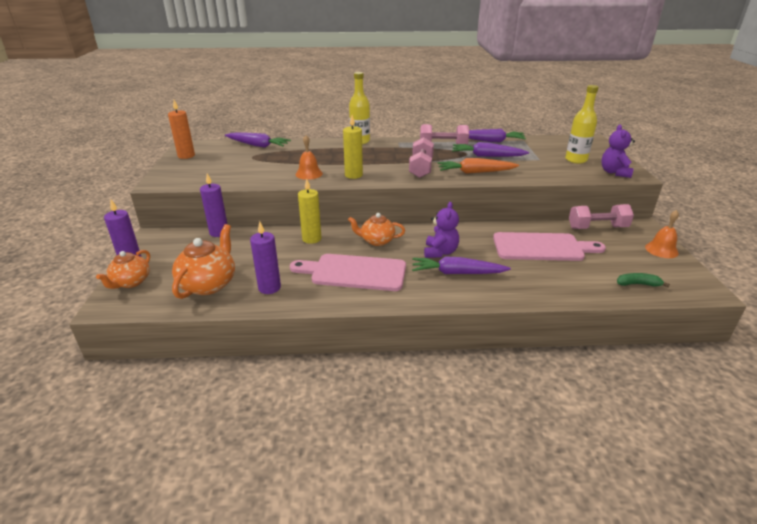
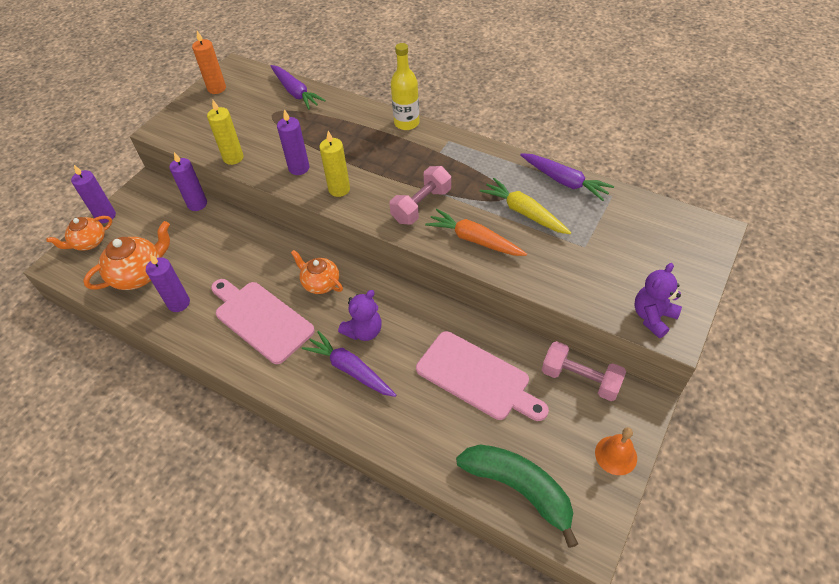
camera: 35 degrees right, 20 degrees up
(309, 174) = (299, 168): orange bell -> purple candle
(311, 239) = (265, 251): yellow candle -> yellow candle (233, 158)
(443, 146) = (493, 169): pink dumbbell -> none
(487, 156) = (524, 212): purple carrot -> yellow carrot
(576, 160) = (632, 268): yellow bottle -> none
(638, 284) = (518, 488): green banana -> green banana, size x2.22

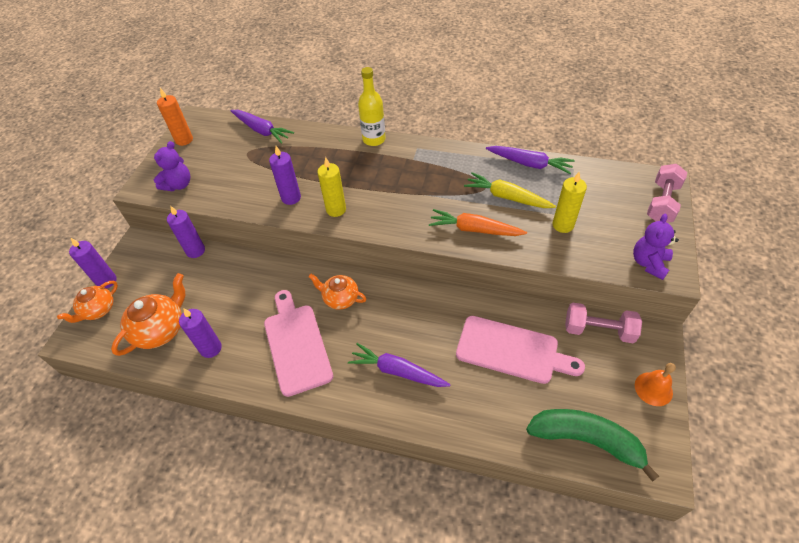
camera: 15 degrees left, 0 degrees up
(233, 158) = (224, 200): yellow candle -> yellow candle (563, 225)
(261, 319) = (296, 344): pink cutting board -> pink cutting board turned 45 degrees clockwise
(364, 331) = (396, 333): purple teddy bear -> purple teddy bear (178, 185)
(421, 205) = (416, 209): pink dumbbell -> pink dumbbell (662, 203)

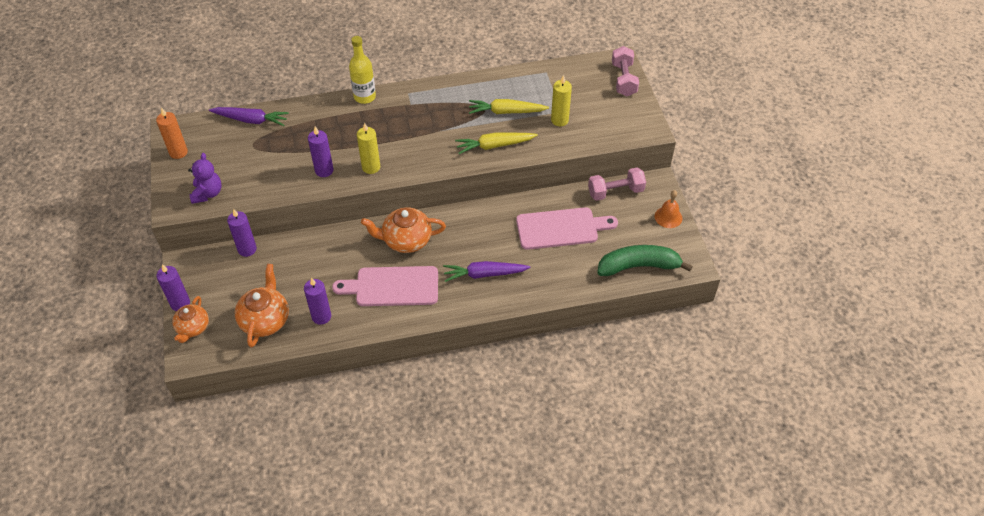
camera: 30 degrees left, 0 degrees up
(296, 344) = (392, 286): pink cutting board -> pink cutting board turned 45 degrees counterclockwise
(340, 298) = (406, 240): orange teapot -> orange teapot, size x1.51
(474, 229) = (494, 146): orange carrot -> yellow carrot
(529, 164) = (510, 79): purple carrot -> none
(649, 263) = (632, 128): purple teddy bear -> none

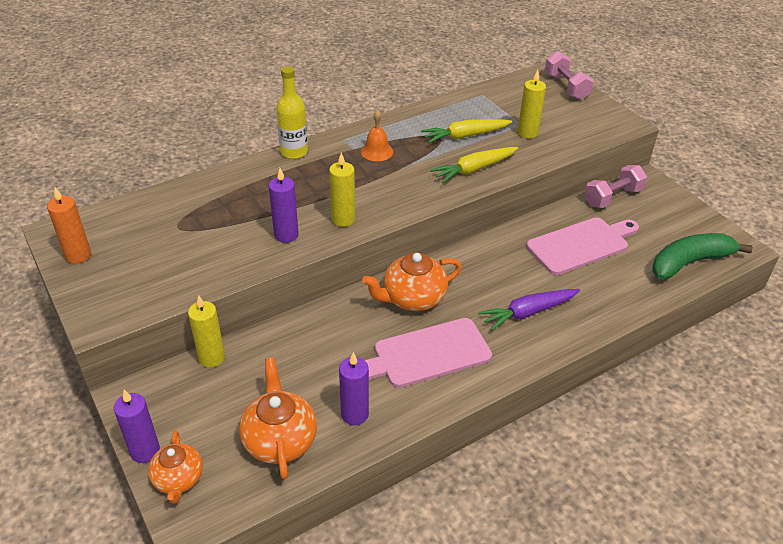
camera: 20 degrees left, 10 degrees down
(207, 193) = (141, 294): purple teddy bear -> none
(247, 249) = (211, 358): purple candle -> yellow candle
(251, 120) = (162, 201): purple carrot -> none
(668, 217) = (683, 209): orange bell -> orange bell (377, 151)

